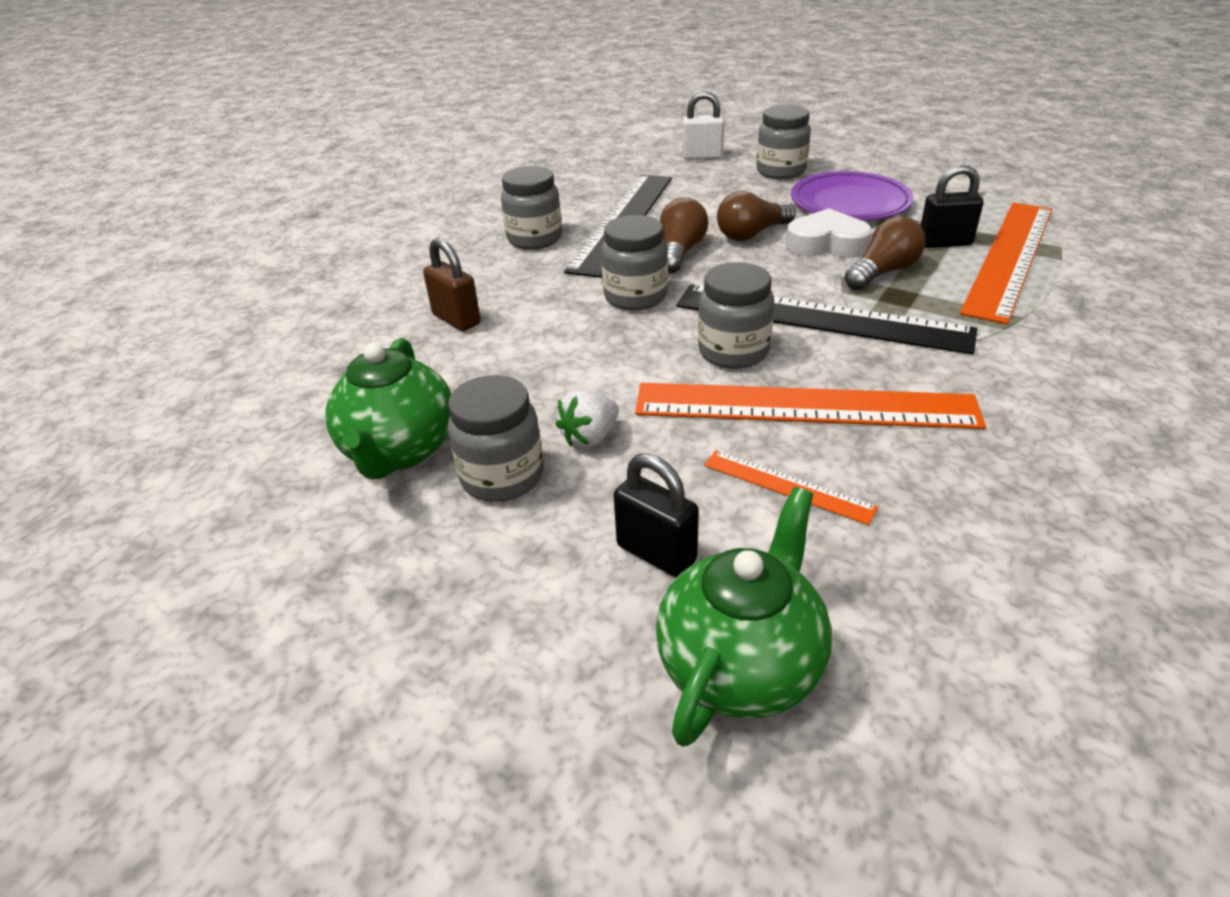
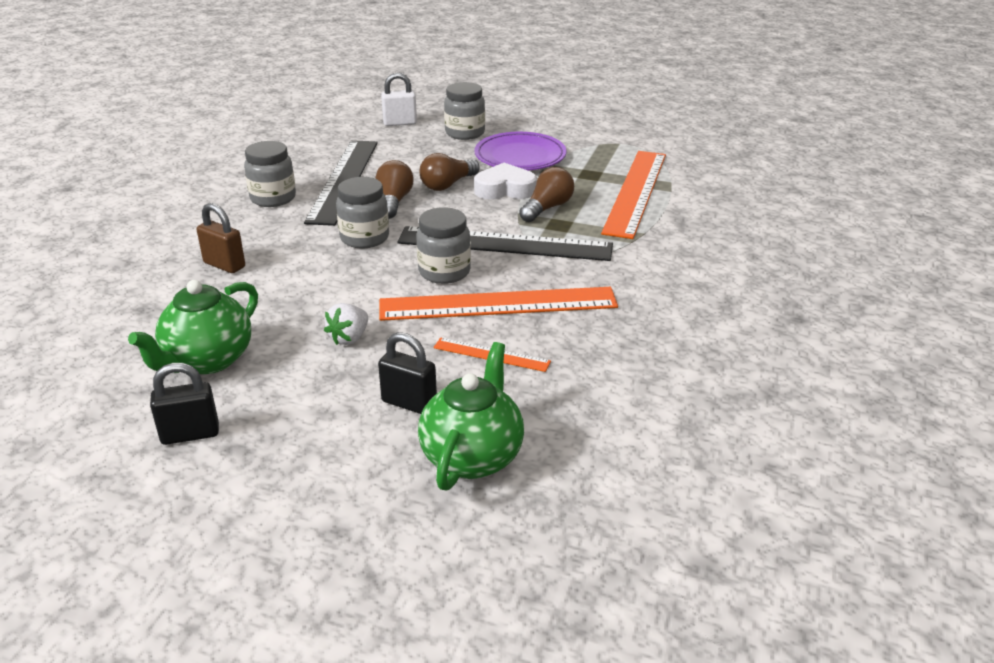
camera: 15 degrees left, 5 degrees down
(400, 451) = (208, 360): green teapot -> green teapot turned 45 degrees clockwise
(502, 477) = (290, 369): grey jar -> none
(944, 243) = (590, 184): black padlock -> black padlock (190, 434)

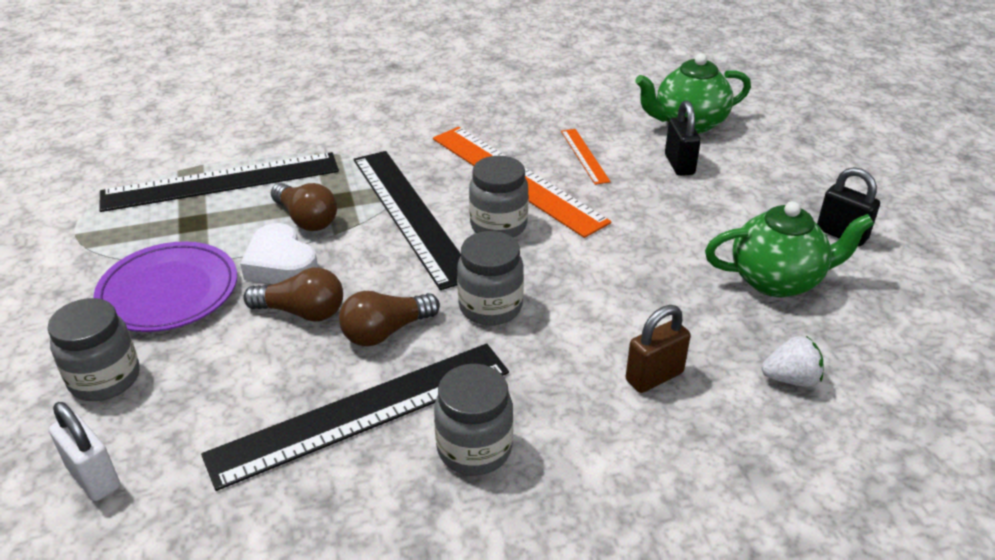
camera: 125 degrees left, 5 degrees up
(224, 265) = (654, 376): brown padlock -> brown padlock turned 60 degrees clockwise
(349, 338) = (652, 226): white strawberry -> white strawberry (790, 379)
(547, 208) = (306, 219): brown light bulb -> brown light bulb turned 135 degrees counterclockwise
(636, 192) = (221, 182): orange ruler -> black ruler

